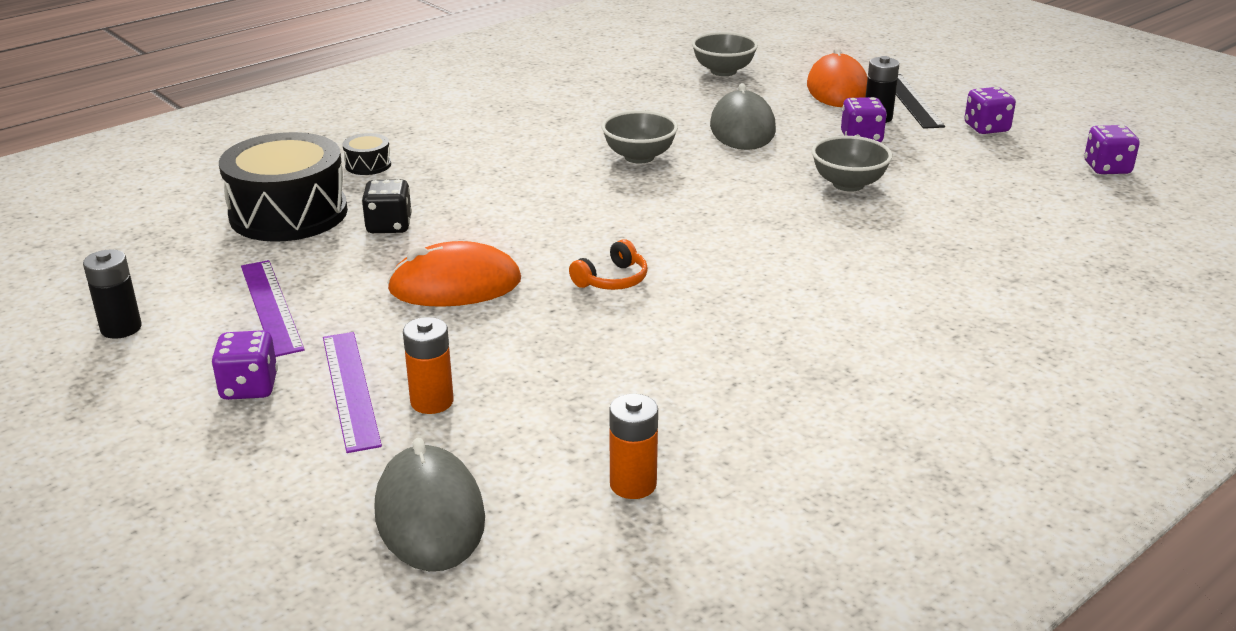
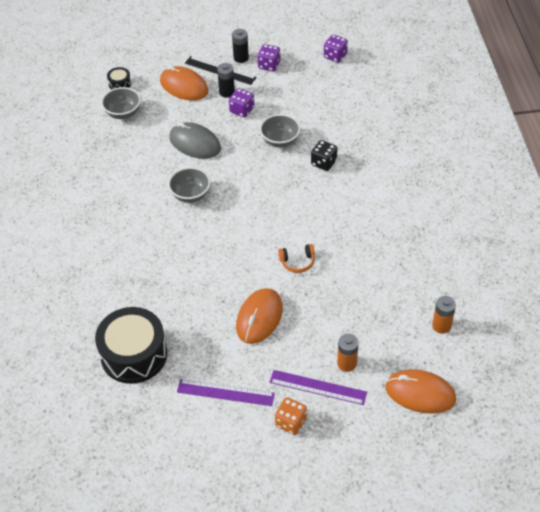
camera: 55 degrees left, 20 degrees up
(121, 328) = (201, 457): black battery -> black battery (241, 58)
(249, 387) = (291, 422): purple dice -> orange dice
(368, 165) = (105, 302): black drum -> black drum (120, 84)
(389, 226) = (181, 319): black dice -> black dice (323, 163)
(429, 515) = (420, 393): grey mouse -> orange mouse
(612, 280) = (297, 262): orange headphones -> orange headphones turned 90 degrees clockwise

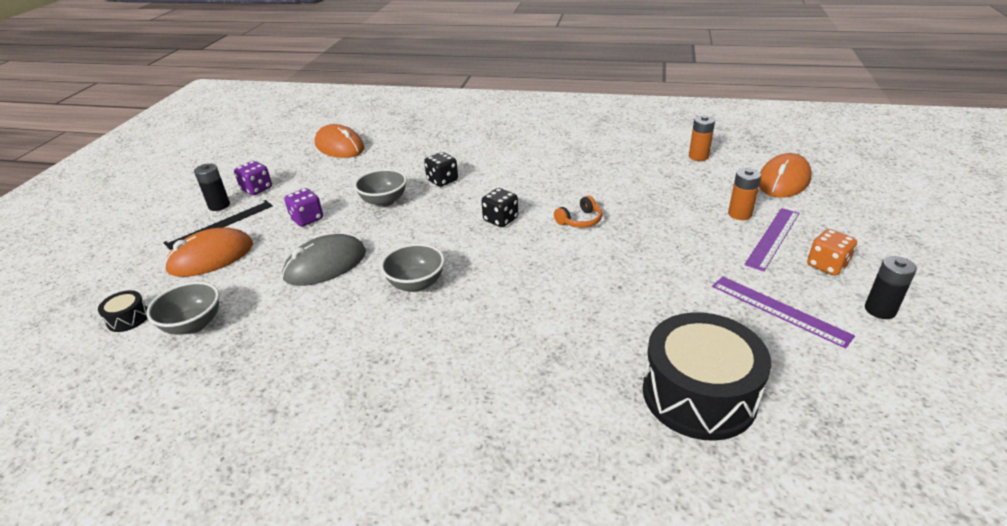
camera: 70 degrees left, 15 degrees down
(225, 392) = (779, 310): purple ruler -> purple ruler turned 75 degrees counterclockwise
(227, 92) = (264, 225): black battery -> black battery (880, 310)
(259, 318) = (657, 262): orange mouse -> orange mouse (339, 146)
(281, 215) = (500, 219): none -> black dice
(297, 262) = (580, 220): orange headphones -> orange headphones turned 45 degrees clockwise
(335, 56) = (294, 149): purple dice -> none

